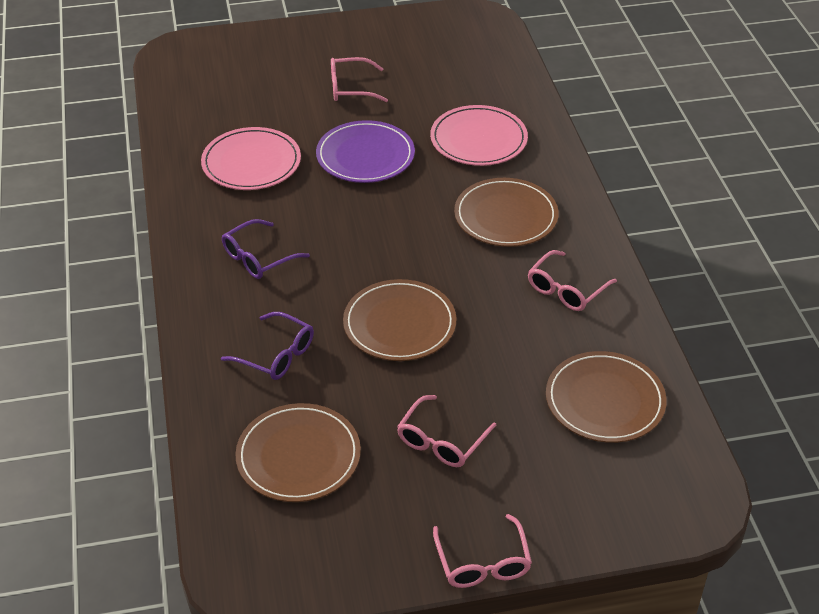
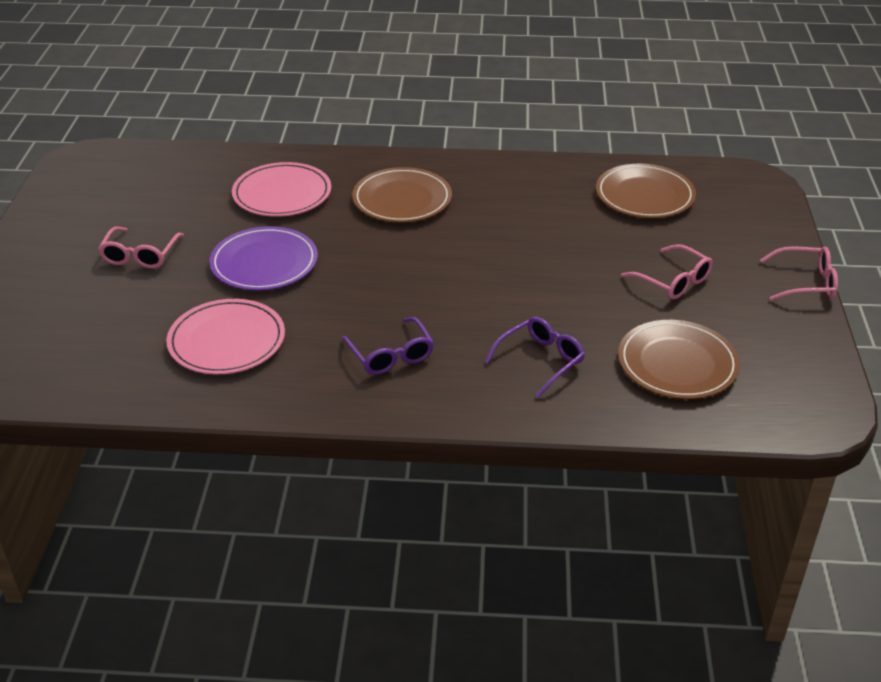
camera: 75 degrees left, 5 degrees down
(399, 324) = (523, 280): brown plate -> none
(565, 290) = (512, 188): pink glasses -> none

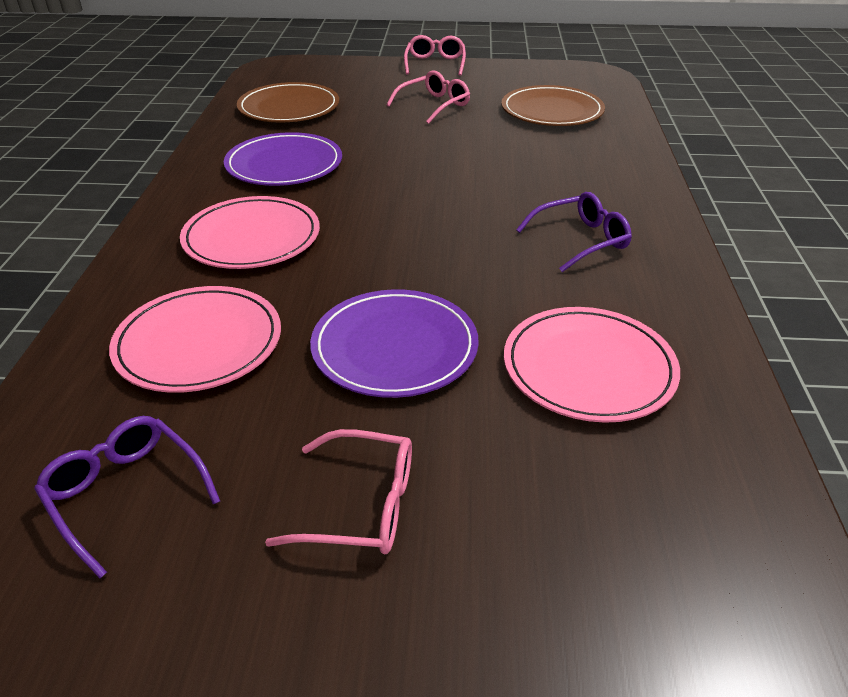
camera: 90 degrees left, 0 degrees up
(402, 199) = (252, 238): brown plate -> pink plate
(521, 203) = (284, 165): none -> purple plate
(541, 360) = (564, 163): purple glasses -> purple glasses (124, 493)

